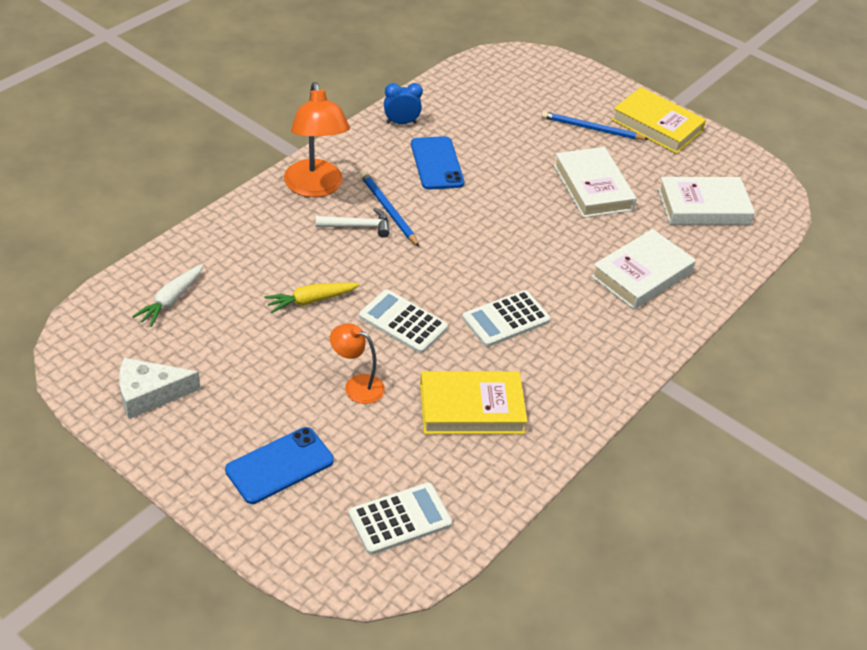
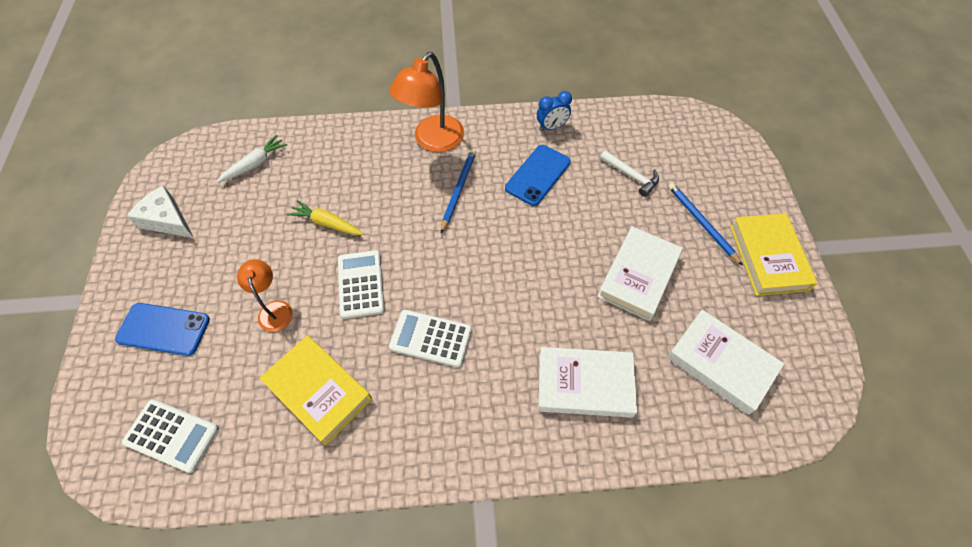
camera: 50 degrees right, 15 degrees up
(171, 300) = (255, 164): white carrot -> white carrot turned 150 degrees clockwise
(358, 226) = (424, 188): white hammer -> white hammer (631, 176)
(401, 123) = (551, 127): blue clock -> blue clock turned 120 degrees clockwise

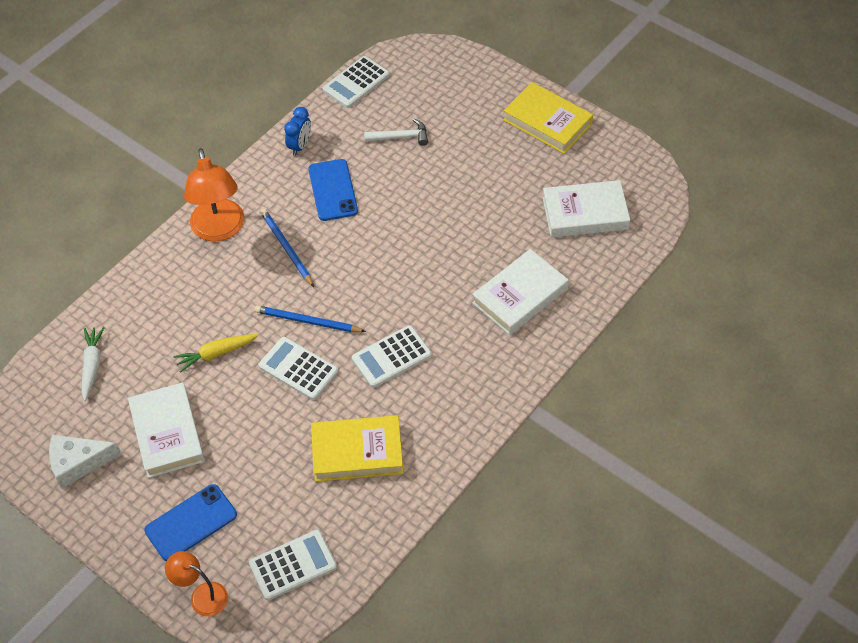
camera: 45 degrees left, 5 degrees down
(274, 309) = (257, 438): orange lamp -> orange lamp (202, 595)
(638, 276) = (480, 202): white book -> white book (167, 433)
(642, 113) = (356, 82): none -> white calculator
(701, 223) = (483, 133): blue pencil -> blue pencil (307, 321)

